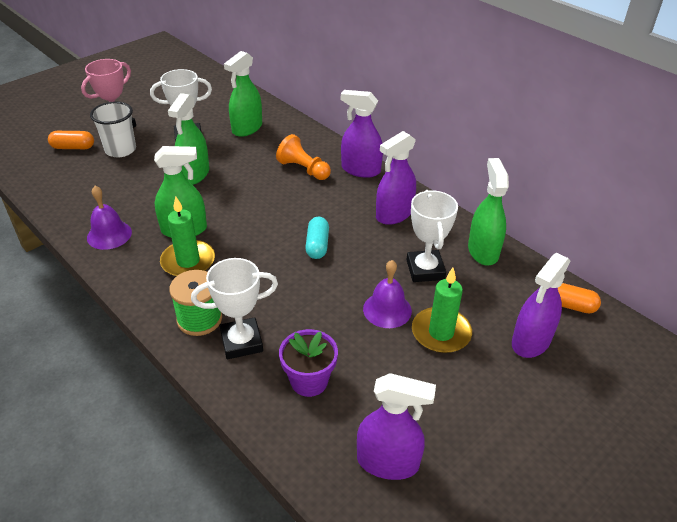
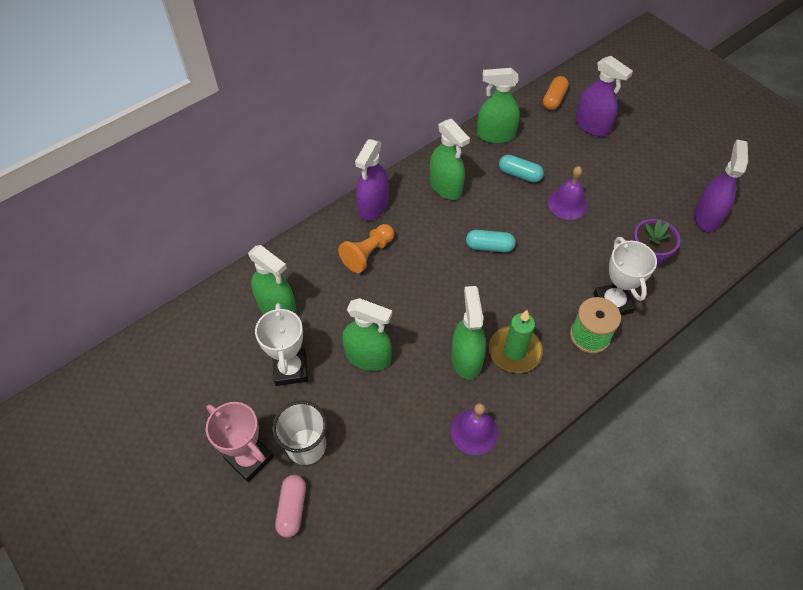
camera: 85 degrees left, 15 degrees up
(73, 147) = (292, 509): orange capsule -> pink capsule
(394, 214) = (446, 187): purple spray bottle -> green spray bottle
(425, 270) = (519, 174): white trophy -> turquoise capsule
(441, 333) = (589, 174): green candle -> none

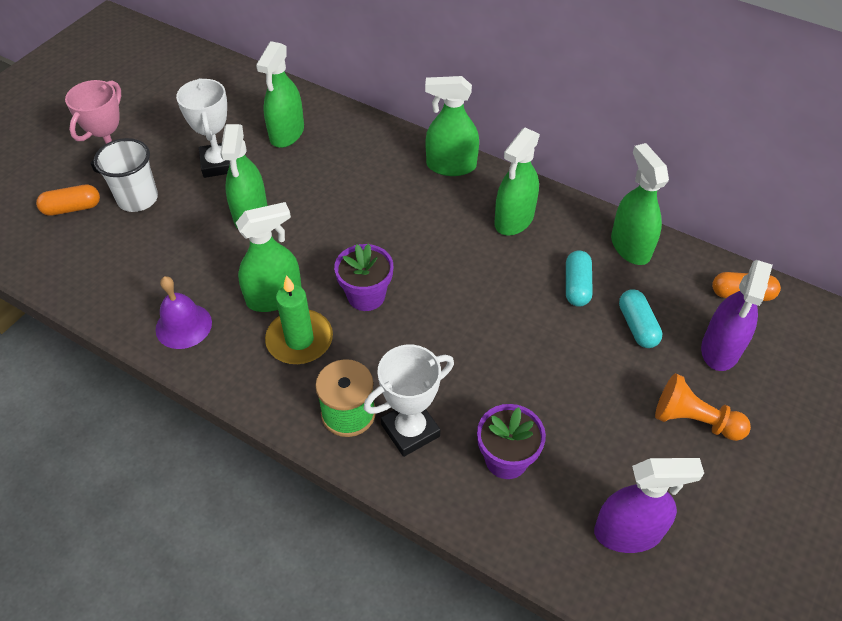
camera: 70 degrees right, 5 degrees down
(291, 369) = (219, 164): white trophy -> white trophy turned 75 degrees counterclockwise
(292, 509) = (72, 208): pink capsule -> orange capsule
(368, 254) = (382, 179): orange pawn -> orange pawn (694, 420)
(373, 206) = (451, 166): purple spray bottle -> green spray bottle
(486, 297) = (366, 296): none -> purple flower pot
(489, 246) = (443, 282): turquoise capsule -> turquoise capsule (637, 326)
(567, 204) = (555, 347): purple bell -> none

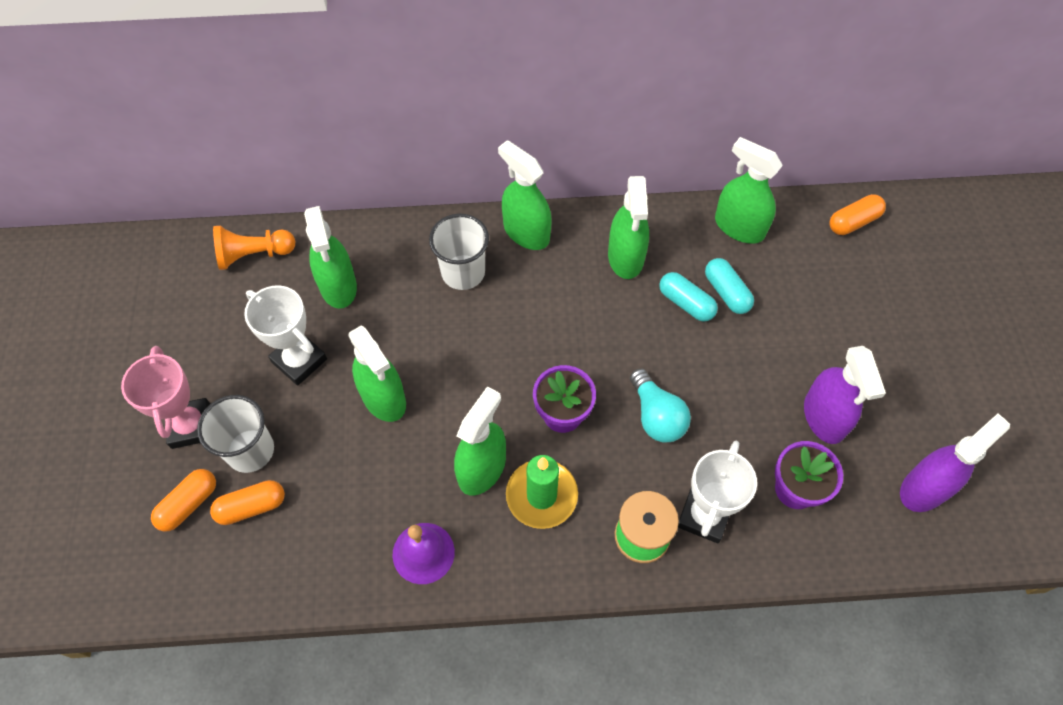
camera: 35 degrees left, 10 degrees up
(106, 232) = (251, 506): none -> orange capsule
(380, 168) = (463, 272): none -> white cup
(437, 338) = (656, 416): none -> turquoise light bulb
(451, 166) = (526, 232): green spray bottle -> green spray bottle turned 75 degrees clockwise
(637, 326) = (800, 301): turquoise capsule -> turquoise capsule (686, 303)
(694, 420) = (900, 360): orange pawn -> orange pawn (253, 254)
(720, 349) = (873, 283): purple spray bottle -> purple spray bottle (824, 417)

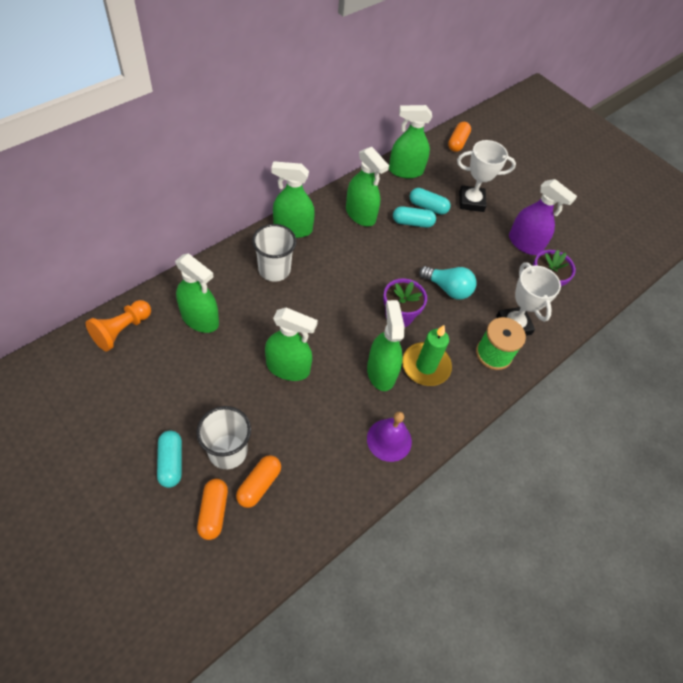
camera: 45 degrees left, 5 degrees down
(191, 426) = (171, 462): pink trophy -> turquoise capsule
(299, 360) = (213, 377): white trophy -> white trophy (471, 201)
(924, 488) = (594, 252): purple spray bottle -> none

